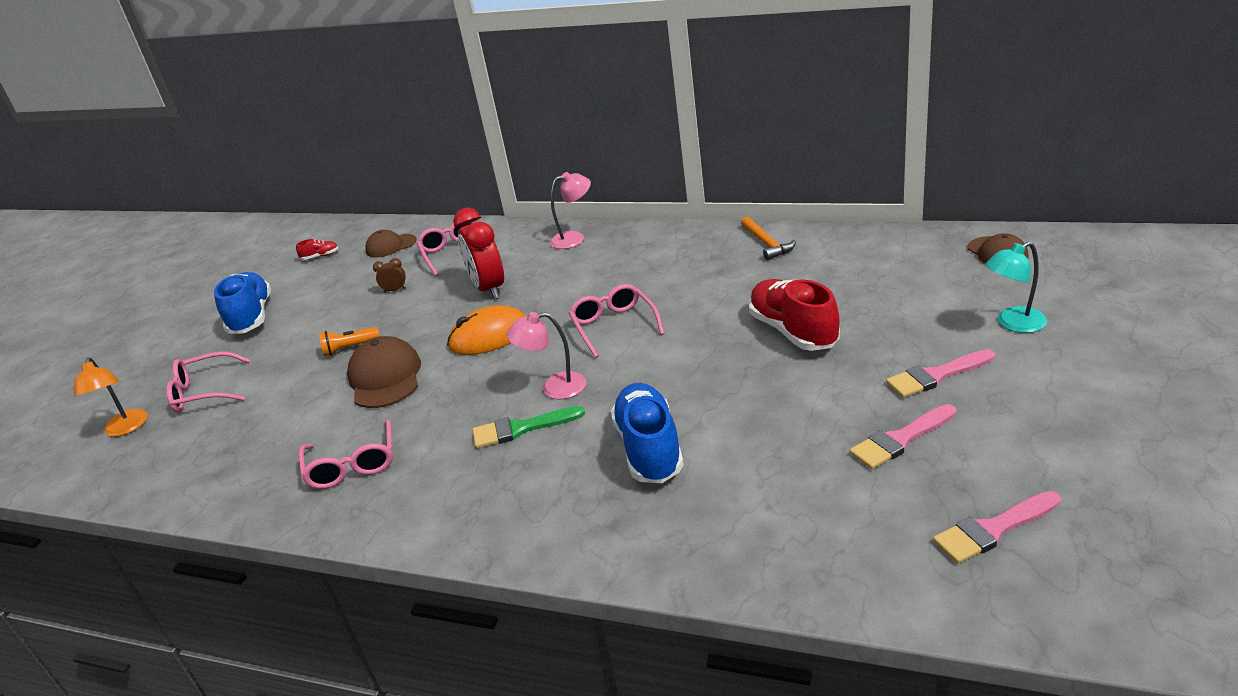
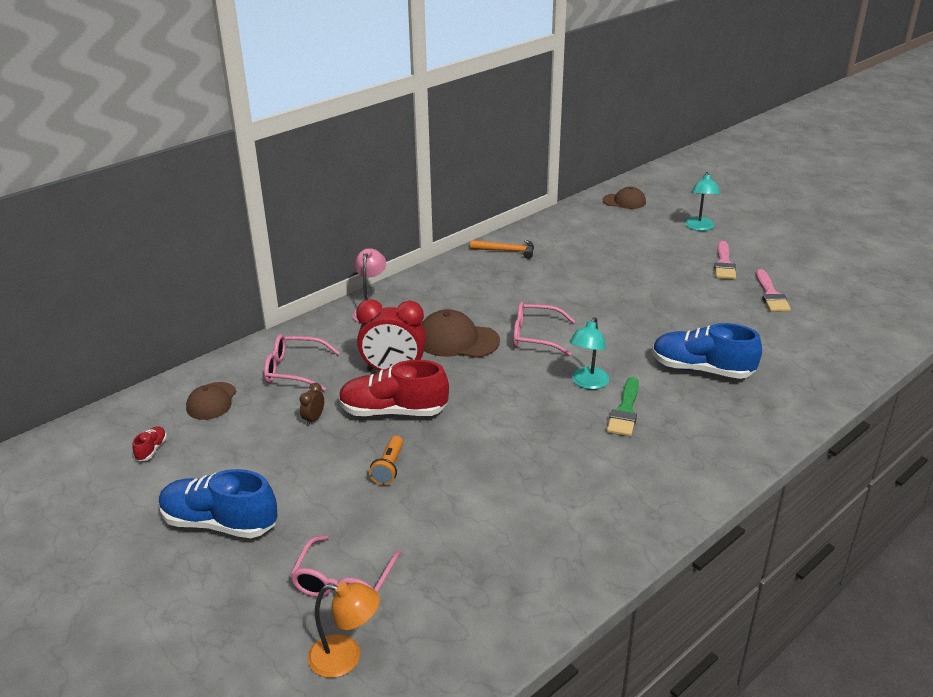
camera: 65 degrees left, 0 degrees up
(352, 465) = (588, 504): pink glasses -> none
(385, 377) = (470, 458): brown cap -> brown cap (457, 340)
(489, 336) = (474, 391): orange mouse -> none
(554, 388) = (587, 383): pink lamp -> turquoise lamp
(793, 331) = (628, 282): red shoe -> red shoe (393, 411)
(992, 529) = (862, 302): pink brush -> none

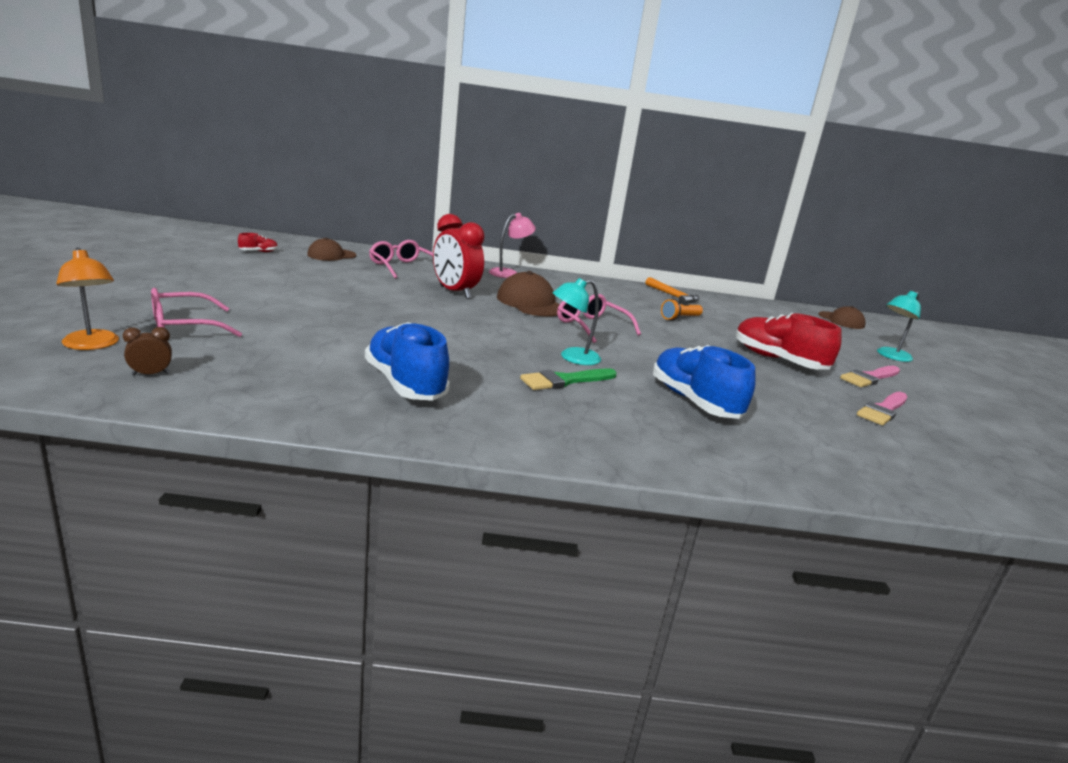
camera: 40 degrees right, 10 degrees down
(220, 523) = (206, 281): blue shoe -> blue shoe (405, 384)
(313, 419) = (358, 282): brown clock -> brown clock (150, 374)
(389, 468) = (339, 313): orange flashlight -> orange flashlight (680, 318)
(393, 411) = (408, 301): red shoe -> red shoe (778, 360)

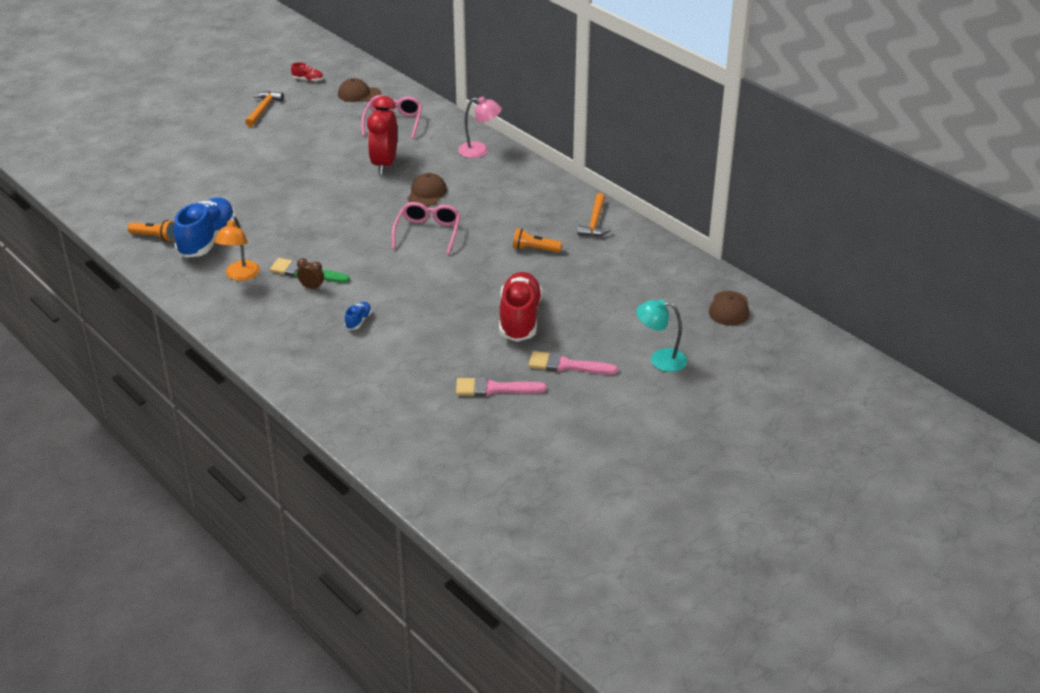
camera: 50 degrees right, 15 degrees up
(92, 345) = (101, 158): orange lamp -> orange lamp (240, 275)
(150, 374) = (101, 189): brown clock -> brown clock (312, 287)
(183, 326) = (159, 154): pink glasses -> none
(250, 275) = (263, 109): none -> orange hammer
(331, 400) = (154, 237): none -> orange flashlight
(530, 303) = (427, 193): brown cap -> brown cap, size x0.65
(572, 357) = (349, 256): turquoise lamp -> none
(694, 402) = (358, 321): blue shoe -> blue shoe, size x0.42

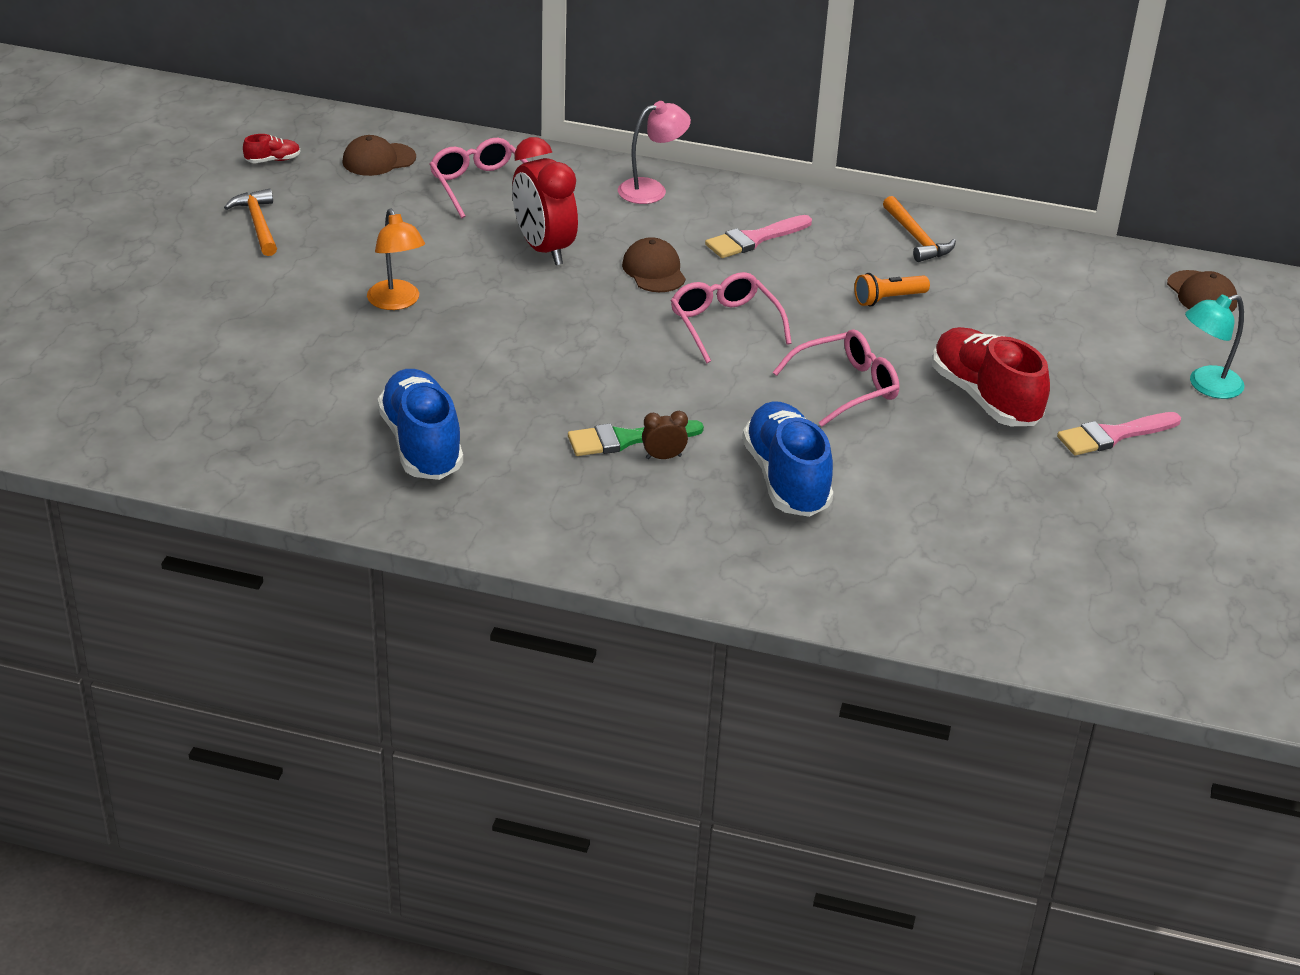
camera: 35 degrees left, 0 degrees up
(154, 237) = (332, 469): orange flashlight -> none
(240, 275) = (539, 478): orange lamp -> orange lamp (397, 302)
(358, 321) = (786, 479): blue shoe -> blue shoe, size x2.37
(450, 287) = (846, 387): none -> pink glasses
(494, 388) = (1068, 500): pink brush -> pink brush (754, 239)

